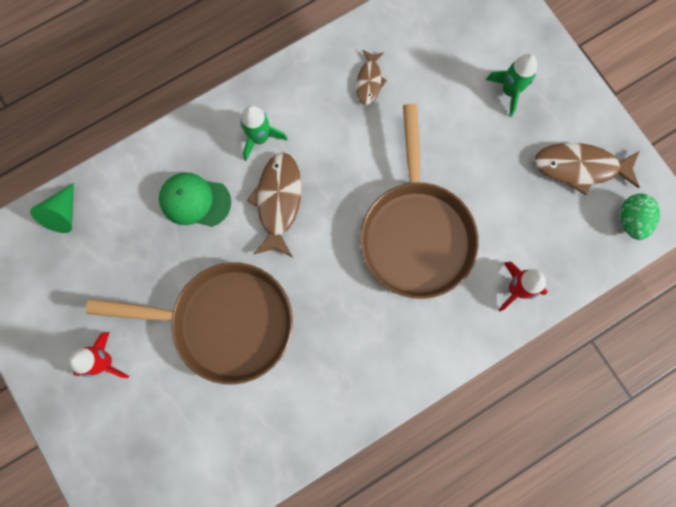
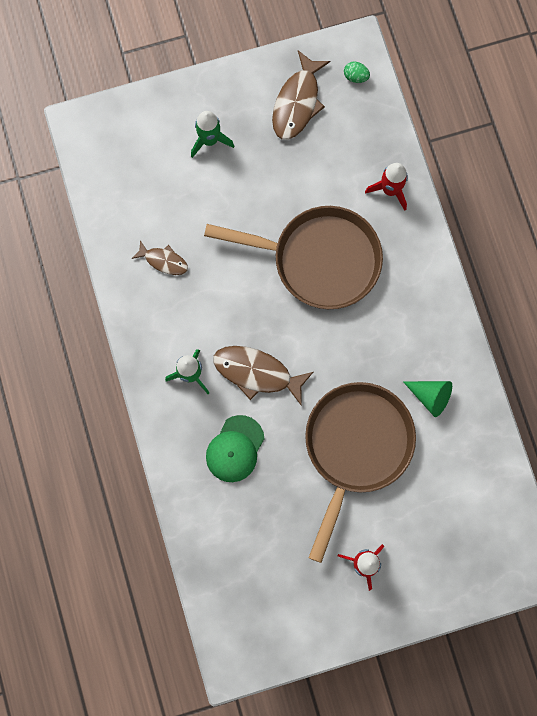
camera: 75 degrees left, 0 degrees up
(63, 214) = (214, 576): green cone -> green cone (430, 396)
(631, 220) = (355, 77): green egg -> green egg, size x0.65

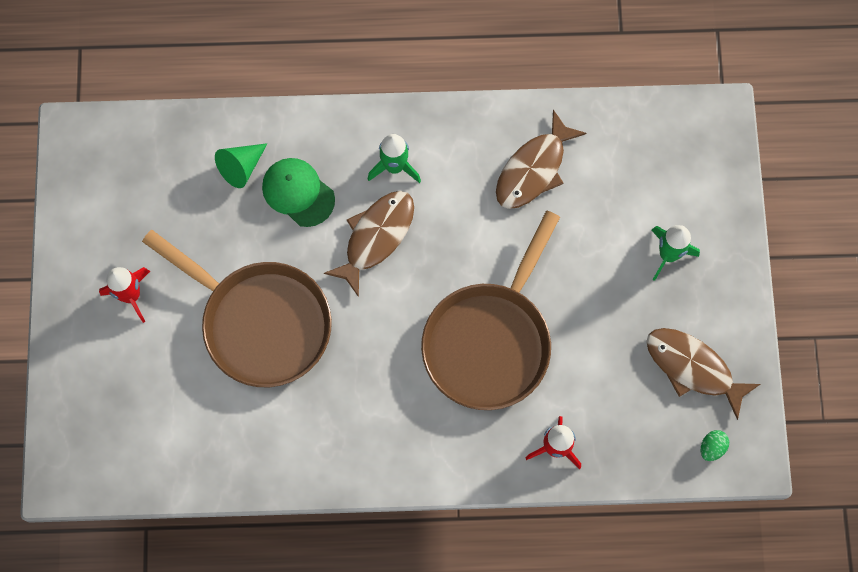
camera: 105 degrees right, 5 degrees down
(163, 261) = (534, 169): brown fish -> brown fish, size x1.73
(430, 396) = (292, 422): green cone -> green cone (241, 167)

